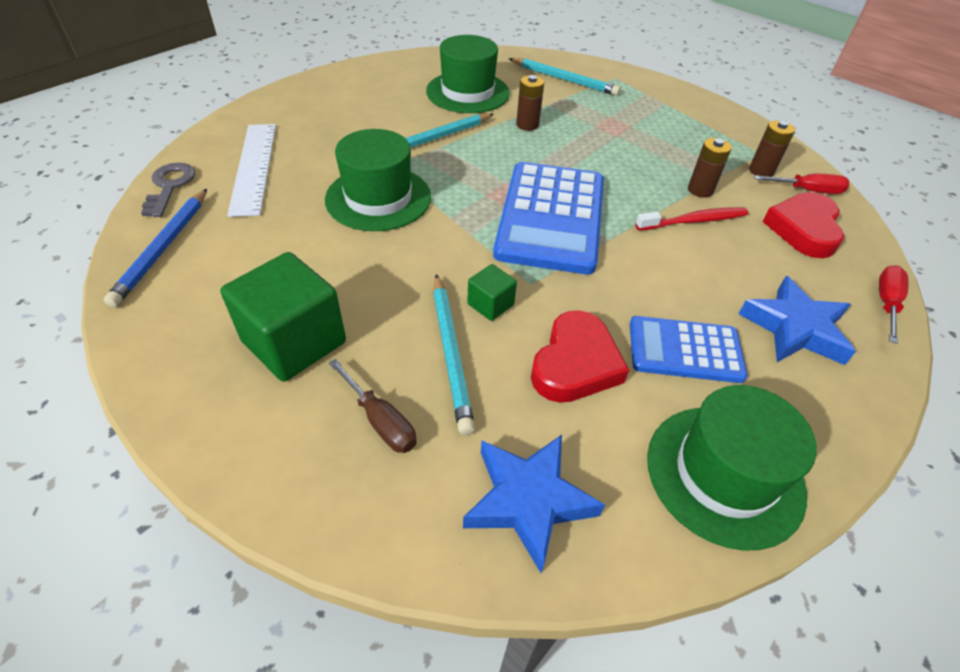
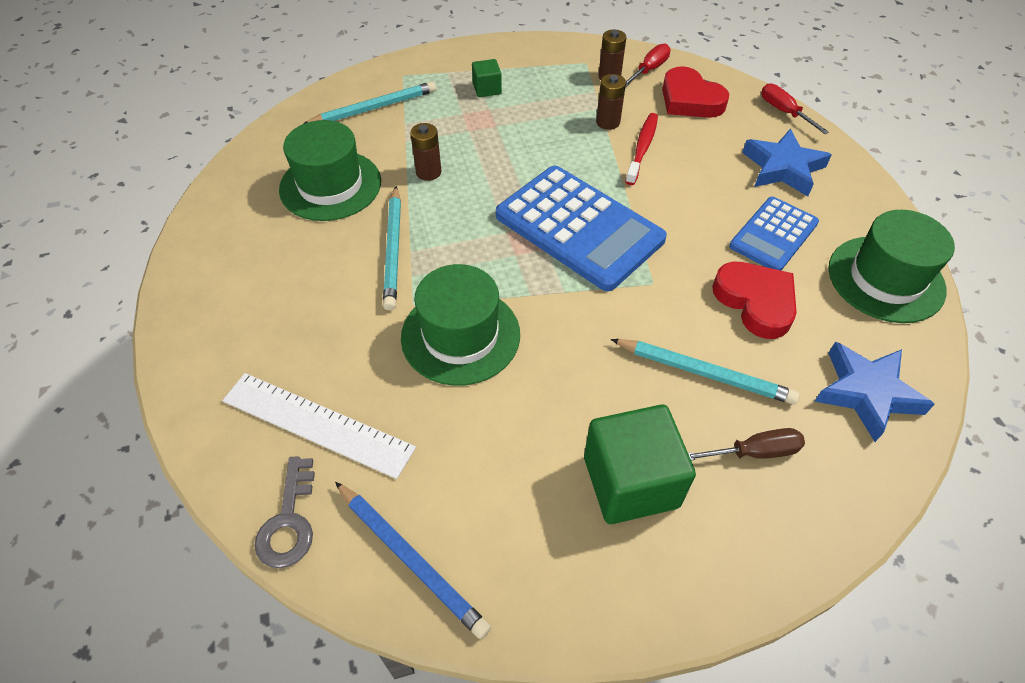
camera: 55 degrees left, 5 degrees up
(170, 186) = (289, 522): grey key -> grey key turned 120 degrees counterclockwise
(490, 304) = (663, 321): green cube -> green cube (487, 89)

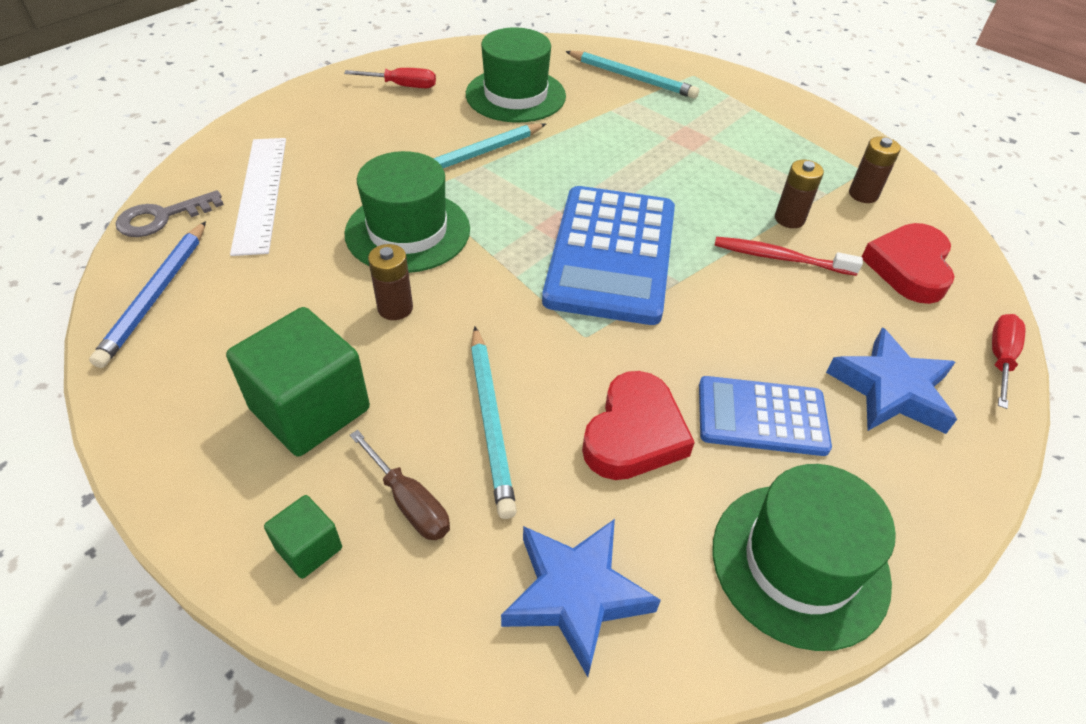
camera: 55 degrees right, 5 degrees down
(428, 172) = (586, 137): brown battery -> brown battery (395, 308)
(487, 89) = (736, 125): green cube -> green cube (309, 548)
(642, 148) = (780, 258): red toothbrush -> red toothbrush turned 150 degrees counterclockwise
(649, 70) = (916, 219): red screwdriver -> red screwdriver (402, 86)

